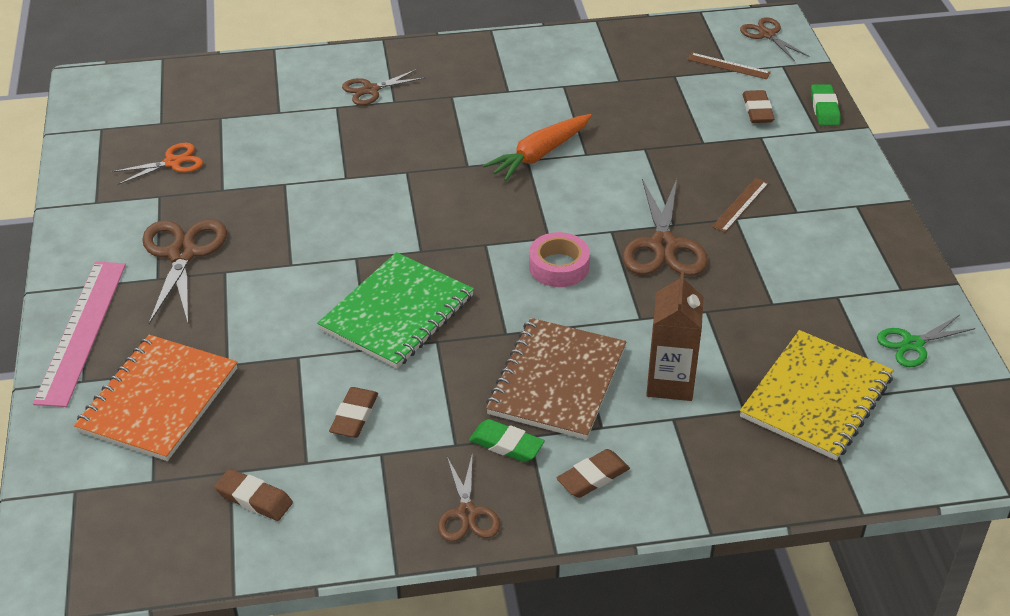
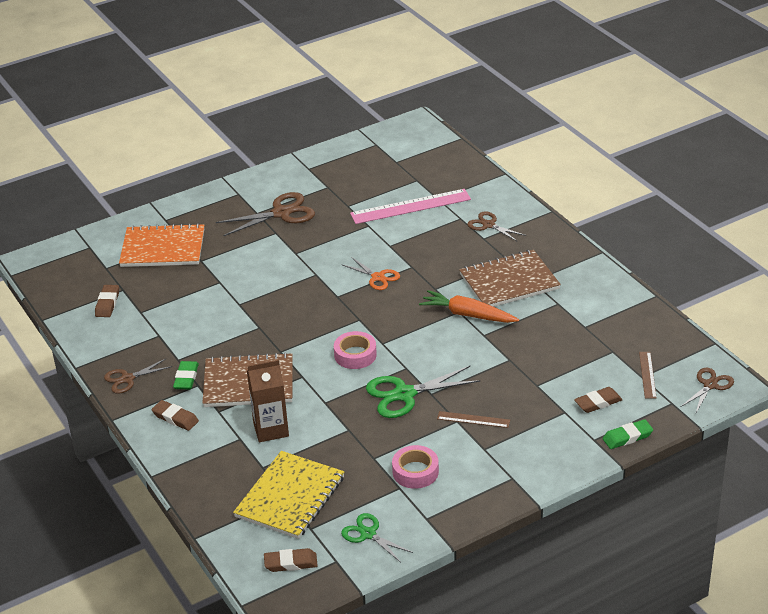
camera: 70 degrees right, 5 degrees down
(82, 331) = (201, 205): pink ruler -> pink ruler (410, 207)
(173, 162) = (361, 180): orange scissors -> orange scissors (377, 277)
(354, 416) = (182, 316): brown eraser -> brown eraser (290, 563)
(397, 313) = (275, 305): green notebook -> none
(497, 107) = (509, 282): none -> brown notebook
(663, 246) = (404, 394): brown scissors -> green scissors
(814, 275) = (415, 472): none -> pink tape
(816, 397) = (290, 497): yellow notebook -> yellow notebook turned 75 degrees counterclockwise

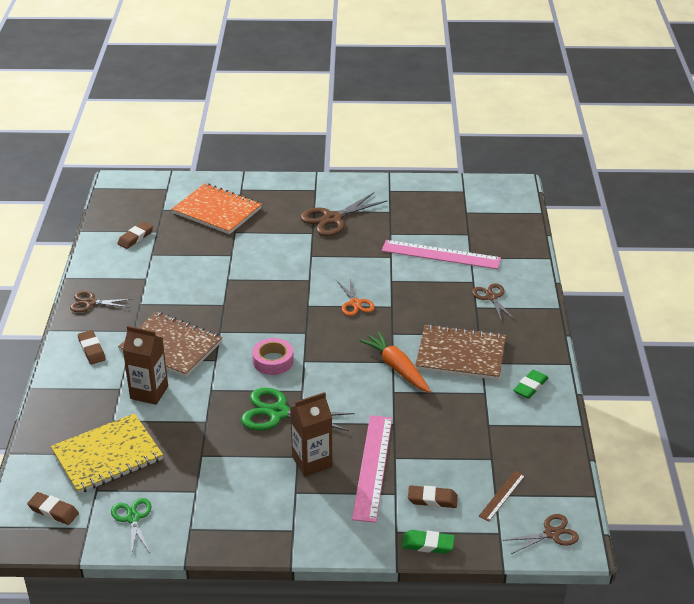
camera: 30 degrees right, 0 degrees up
(186, 378) = (131, 321): green eraser -> green eraser (530, 387)
(281, 213) = (332, 219): brown scissors -> brown scissors turned 135 degrees clockwise
(415, 472) = (221, 484): pink tape -> none
(473, 419) = (312, 462): brown ruler -> brown carton
(526, 400) = (372, 467): none -> pink ruler

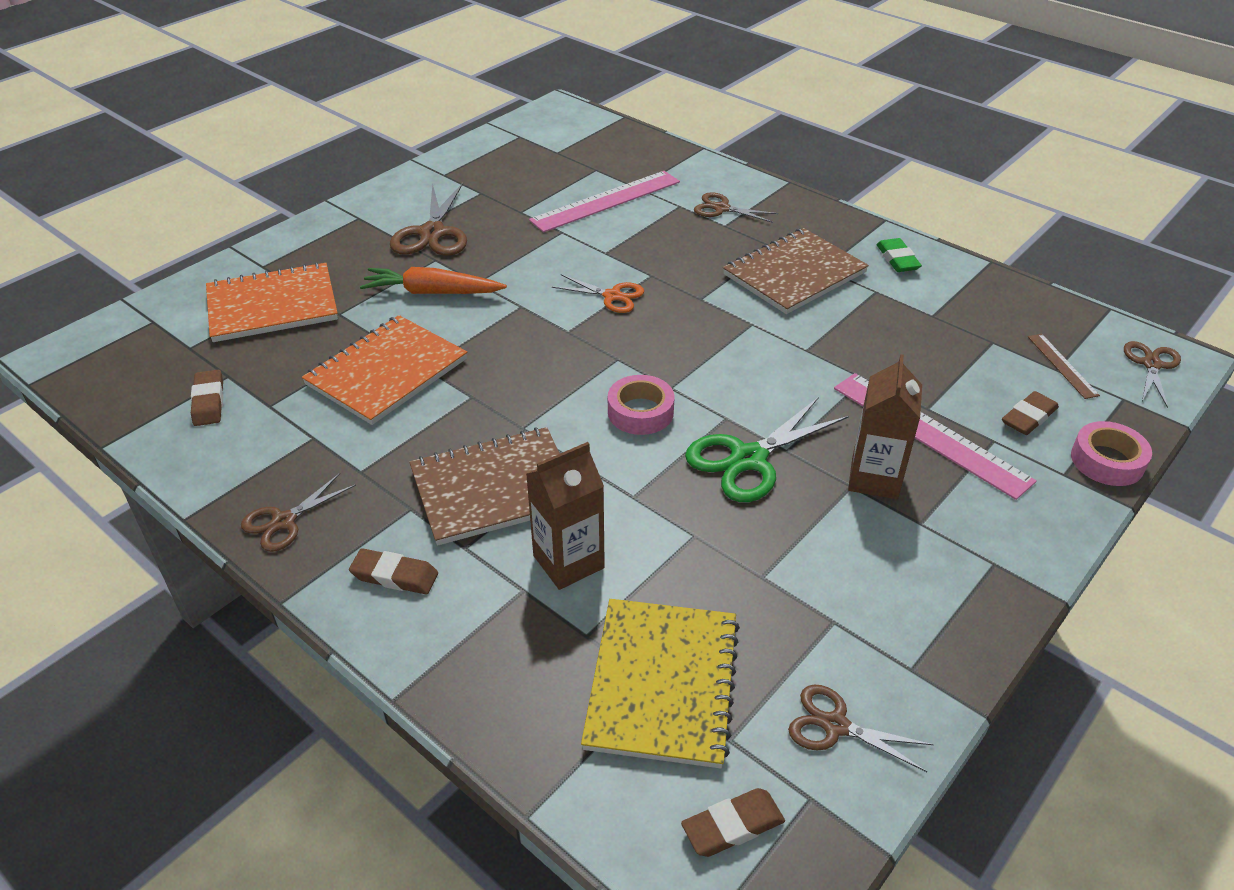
camera: 50 degrees left, 5 degrees up
(133, 518) = (835, 725): green scissors -> brown scissors
(211, 271) = (387, 372): none -> orange notebook
(397, 368) = (767, 326): orange carrot -> orange carrot (432, 292)
(427, 544) = (1107, 461): green eraser -> pink tape

